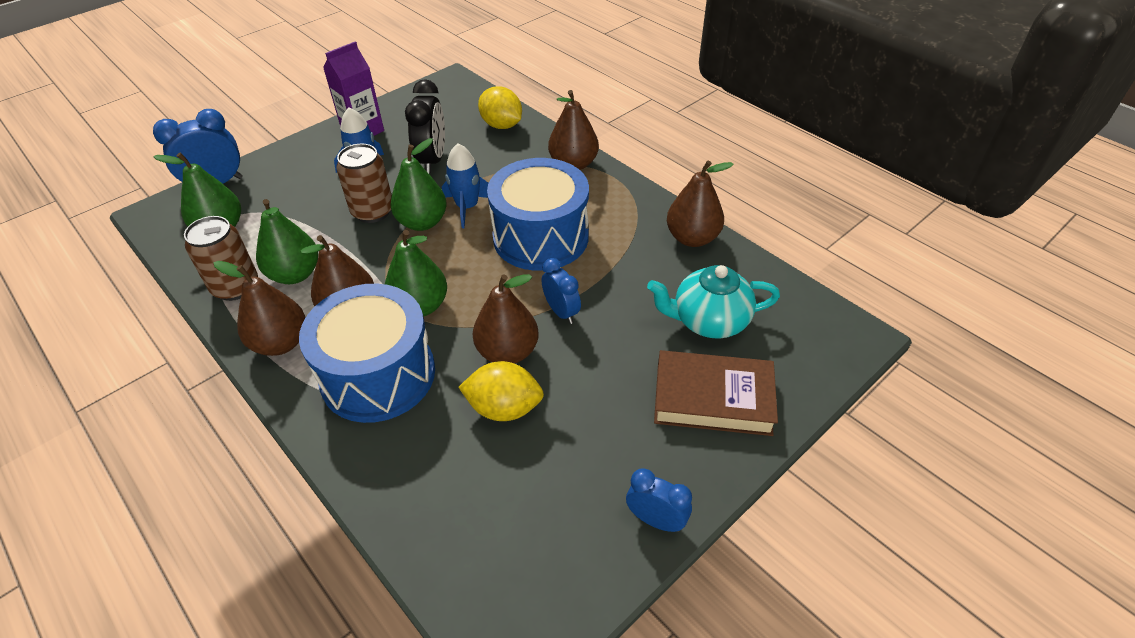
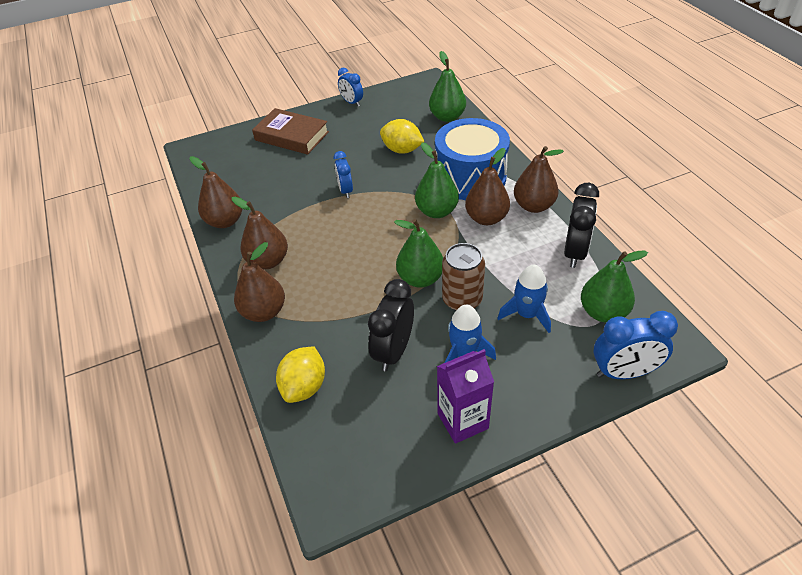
camera: 160 degrees left, 0 degrees up
(236, 287) = (575, 252): brown can -> black clock
(295, 274) = (528, 253): green pear -> green pear (447, 117)
(467, 207) = (378, 285): blue rocket -> blue rocket (526, 314)
(501, 125) = (304, 387): yellow lemon -> yellow lemon turned 45 degrees clockwise
(507, 352) = (389, 175): brown pear -> brown pear (268, 261)
(540, 237) = (331, 245): blue drum -> none
(709, 321) = (261, 169): turquoise teapot -> none

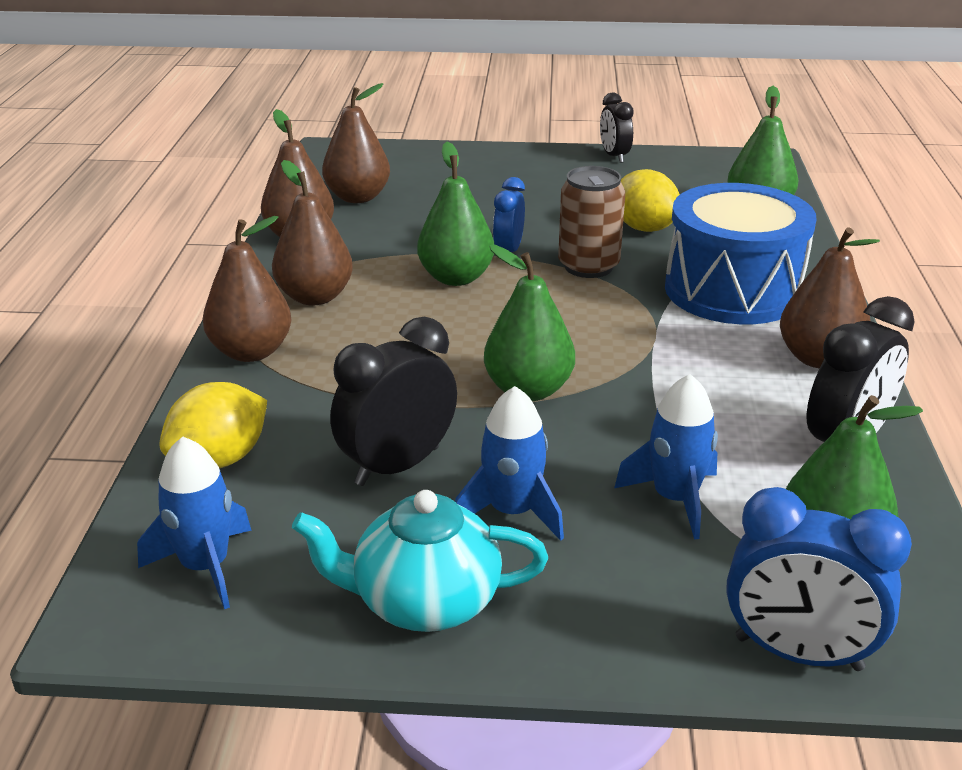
camera: 25 degrees right, 15 degrees down
(292, 136) = (486, 171): brown book -> none
(349, 451) = (205, 567): none -> blue rocket
(352, 102) = (614, 156): blue clock -> black clock
(436, 211) = (634, 316): green pear -> green pear (456, 278)
(462, 300) = (574, 440): brown can -> brown can (588, 266)
(462, 421) = (424, 602): purple carton -> turquoise teapot
(486, 218) = (714, 349): brown pear -> brown pear (357, 197)

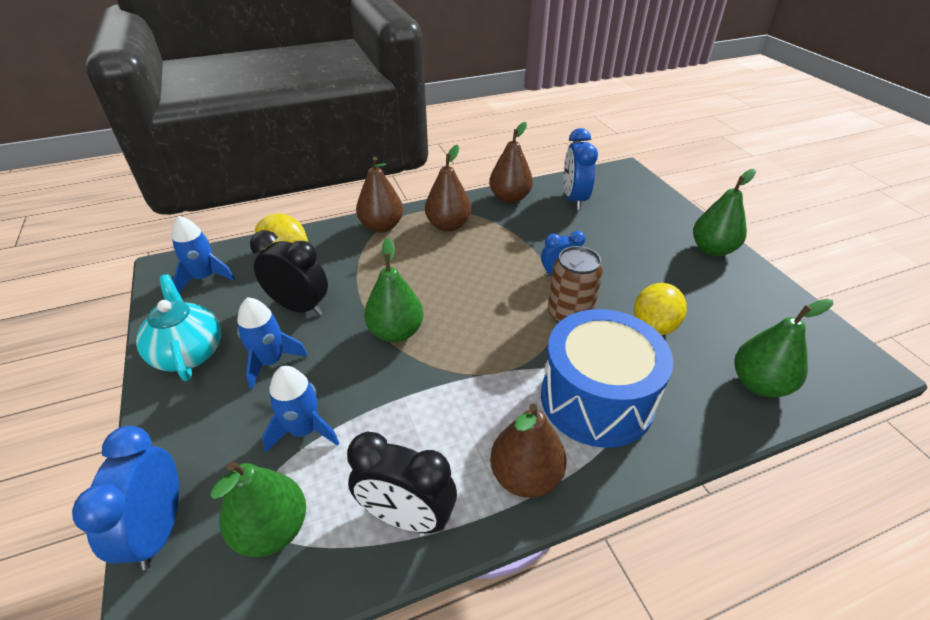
camera: 65 degrees right, 10 degrees up
(357, 197) = (574, 199): brown pear -> blue clock
(456, 278) = (507, 265): green pear -> green pear (712, 249)
(614, 156) = (760, 279): black clock -> none

